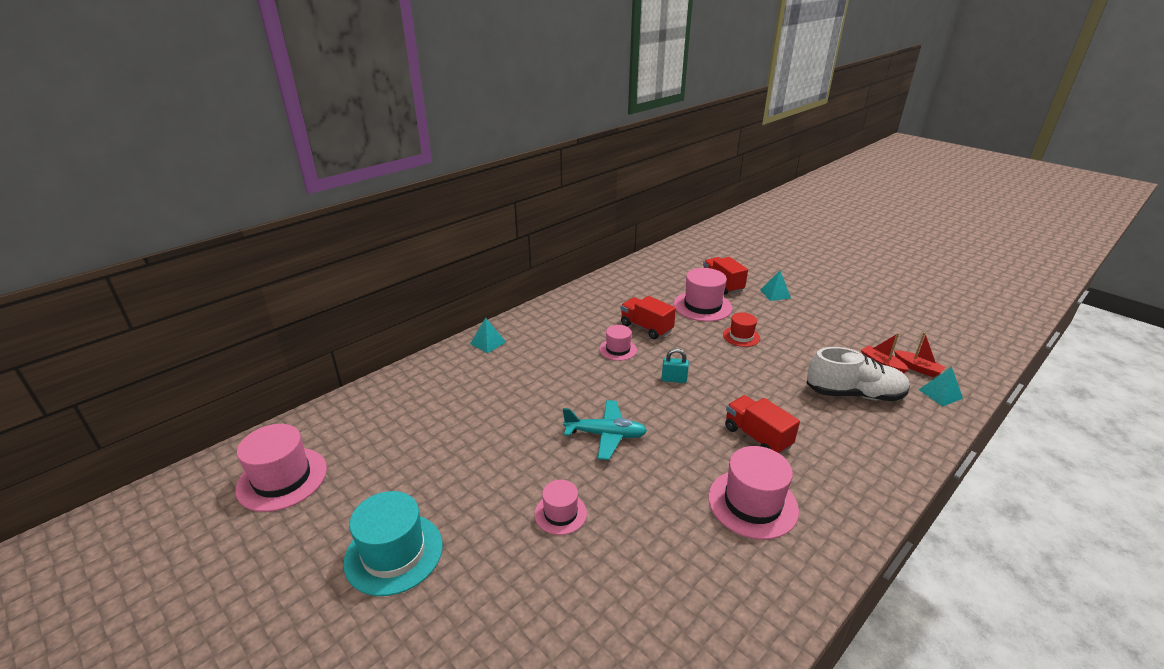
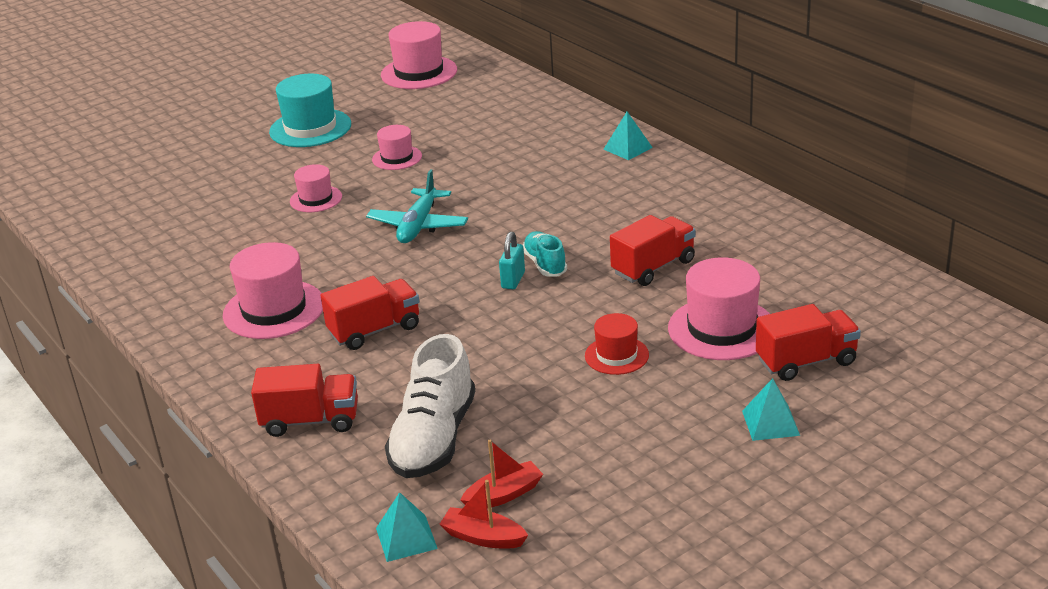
camera: 100 degrees right, 0 degrees up
(618, 349) = (596, 240): pink hat -> pink hat (397, 158)
(651, 368) = (545, 264): none -> turquoise shoe
(873, 452) = (311, 420): none -> red truck
(917, 368) = (483, 537): red boat -> red boat turned 60 degrees clockwise

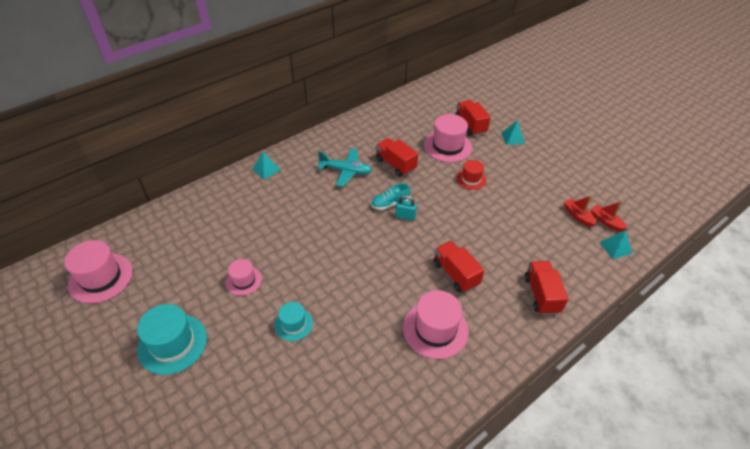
camera: 95 degrees left, 15 degrees up
(316, 199) = (293, 324): pink hat -> turquoise hat
(418, 225) = (340, 262): turquoise plane -> turquoise plane (346, 171)
(434, 438) = (545, 242): white shoe -> none
(483, 537) = (606, 221): red boat -> red boat turned 120 degrees clockwise

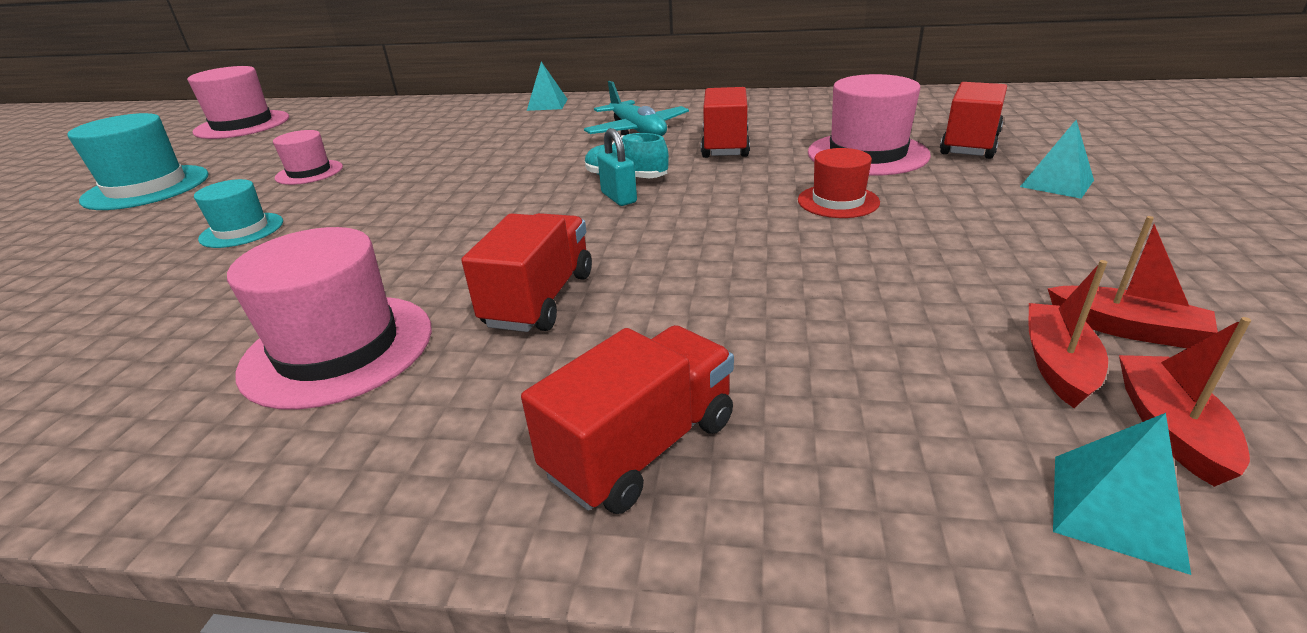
camera: 50 degrees right, 15 degrees down
(577, 195) = (1125, 328): none -> red boat

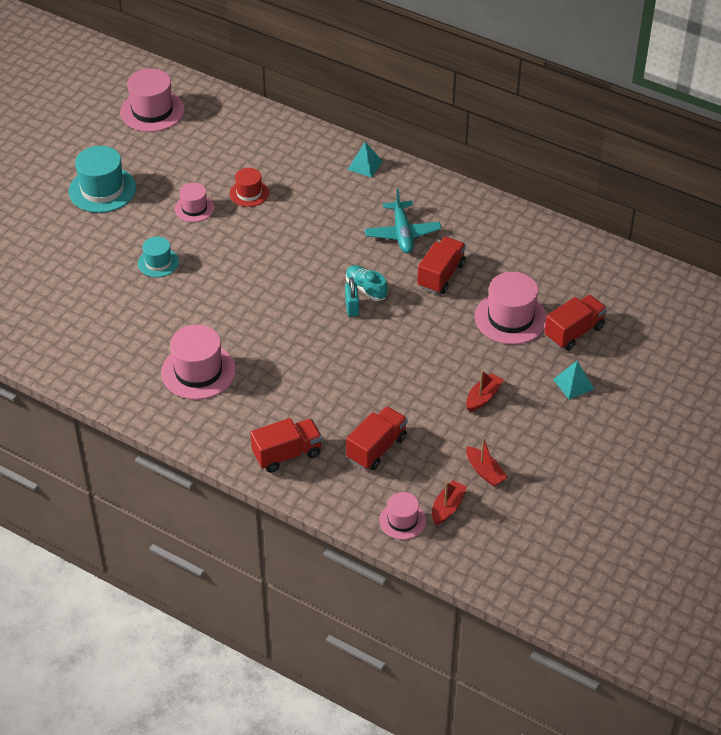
camera: 20 degrees right, 15 degrees up
(540, 299) = (282, 372): red truck -> red truck (376, 448)
(838, 201) = (455, 355): red hat -> red hat (249, 193)
(1057, 365) = (443, 476): red boat -> red boat (483, 397)
(1116, 510) = (402, 520): turquoise pyramid -> pink hat

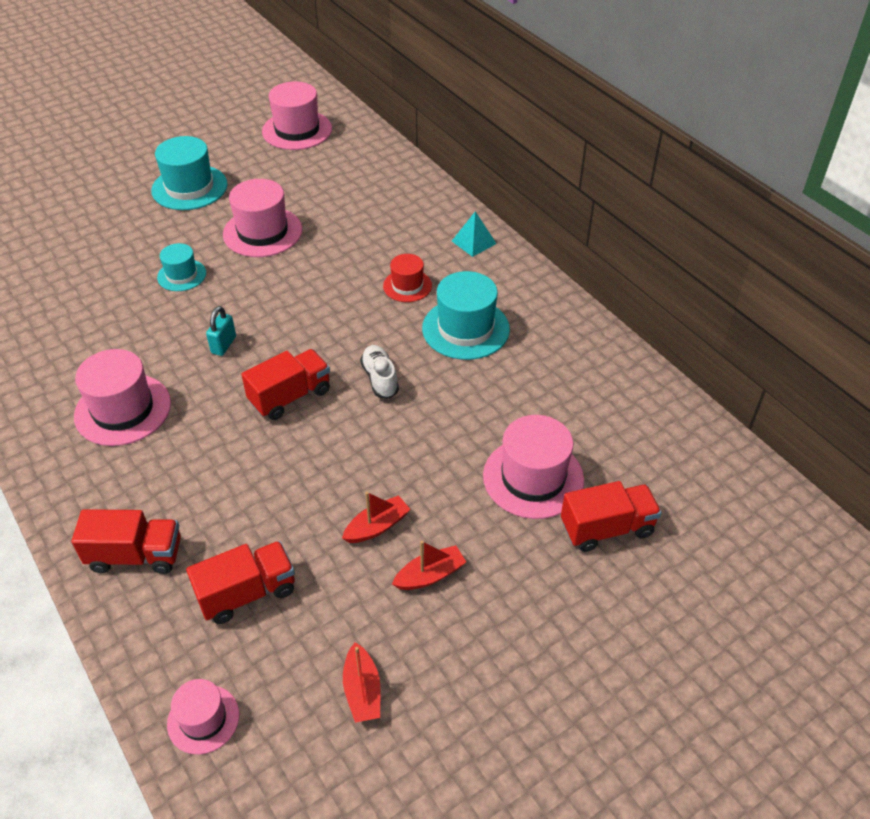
camera: 25 degrees right, 0 degrees up
(194, 208) = (262, 232): pink hat -> pink hat, size x1.71
(249, 193) = (329, 234): red hat -> red hat (407, 286)
(352, 307) = (348, 395): turquoise padlock -> turquoise padlock (224, 345)
(366, 289) = (380, 379): turquoise shoe -> white shoe
(402, 233) = (465, 329): turquoise plane -> turquoise hat
(441, 275) = (479, 393): red truck -> red truck (290, 396)
(447, 507) = (276, 726): red boat -> red boat (377, 526)
(573, 384) = (564, 604): turquoise pyramid -> none

